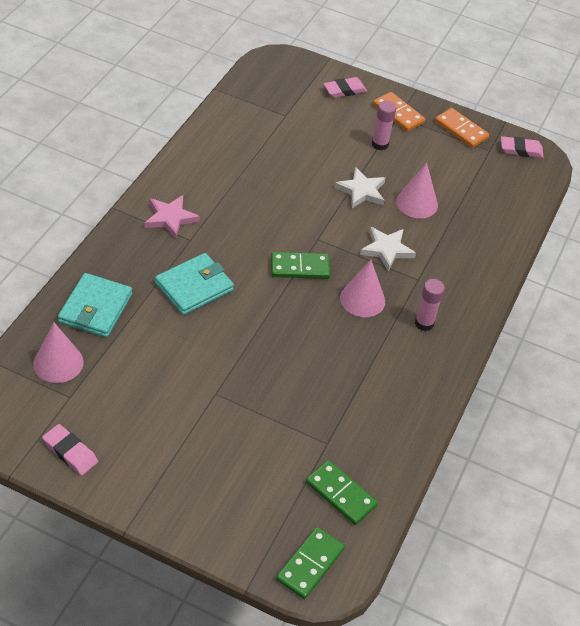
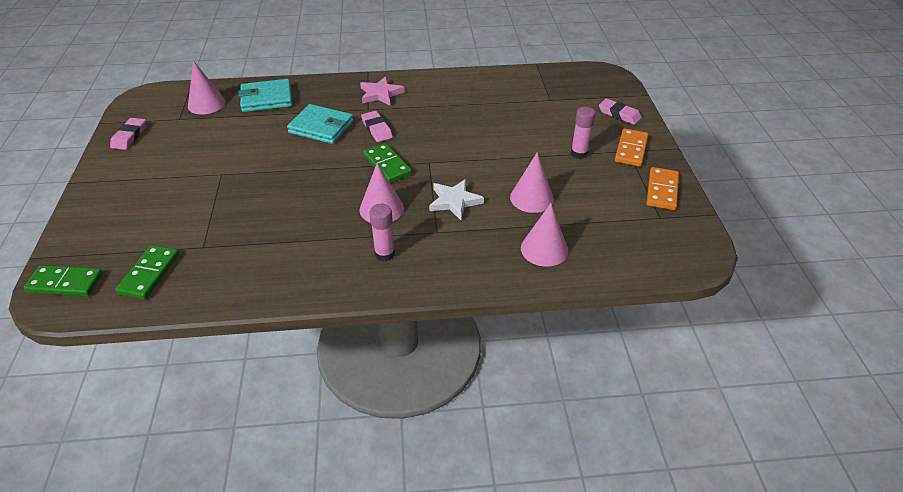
camera: 65 degrees right, 5 degrees down
(361, 191) = (510, 164): white star -> none
(482, 229) = (544, 249): none -> pink cone
(521, 150) = (689, 237): pink eraser -> pink eraser (377, 129)

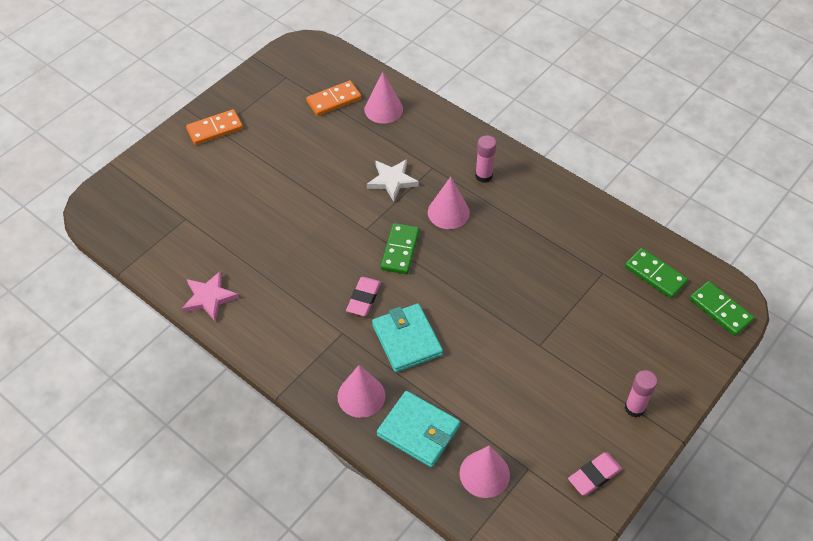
camera: 135 degrees left, 10 degrees up
(149, 274) = (655, 275): green domino -> green domino turned 75 degrees clockwise
(381, 94) = (308, 345): pink star -> pink star (209, 298)
(531, 198) = (339, 145): pink cone -> pink cone (361, 396)
(579, 153) = (253, 153): pink glue stick -> pink glue stick (634, 408)
(619, 114) = (165, 162): pink eraser -> none
(662, 190) = (253, 89): orange domino -> orange domino (334, 100)

